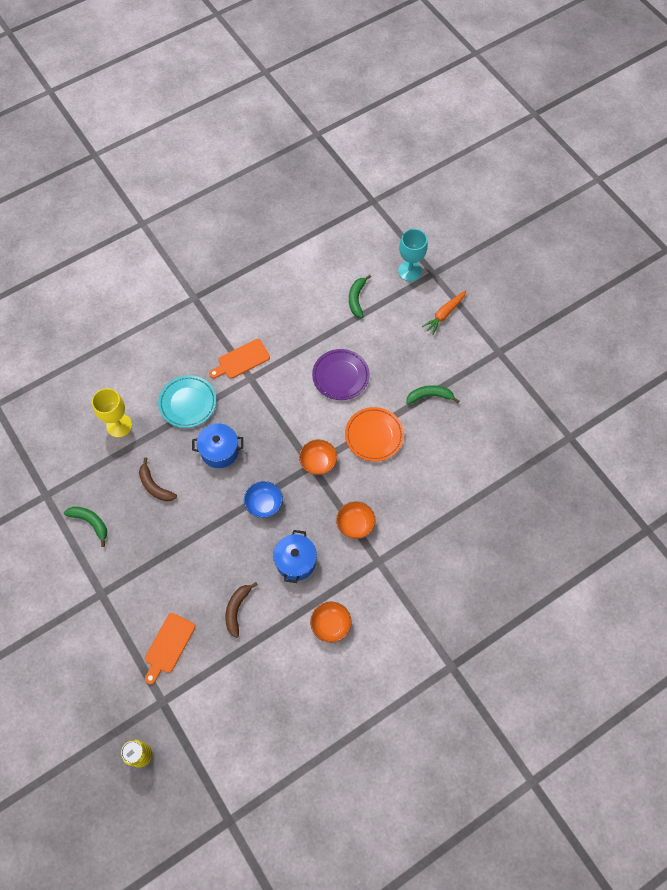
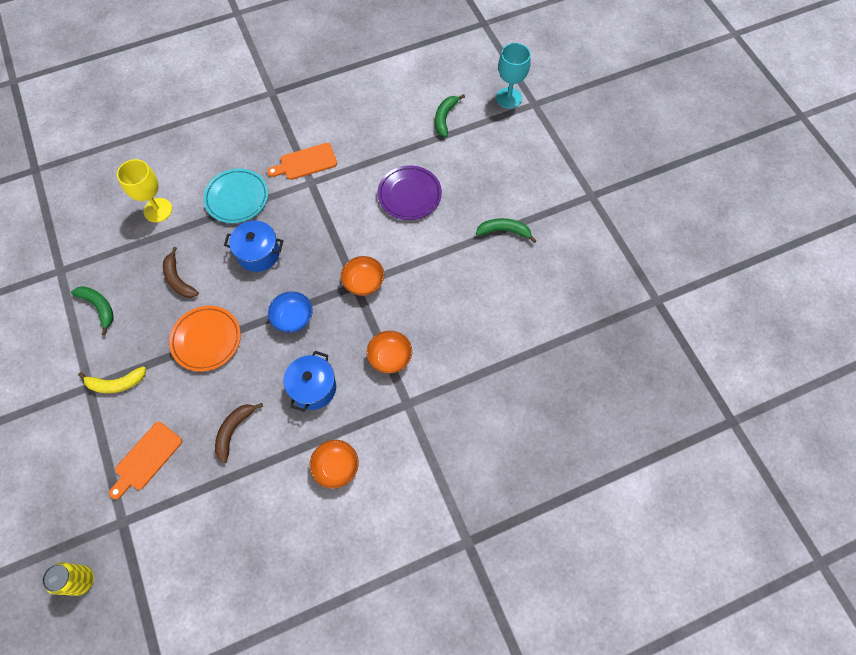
camera: 10 degrees right, 0 degrees up
(125, 587) = (116, 383): none -> yellow banana
(374, 435) = (432, 264): orange plate -> orange plate (206, 340)
(444, 314) = (538, 147): orange carrot -> none

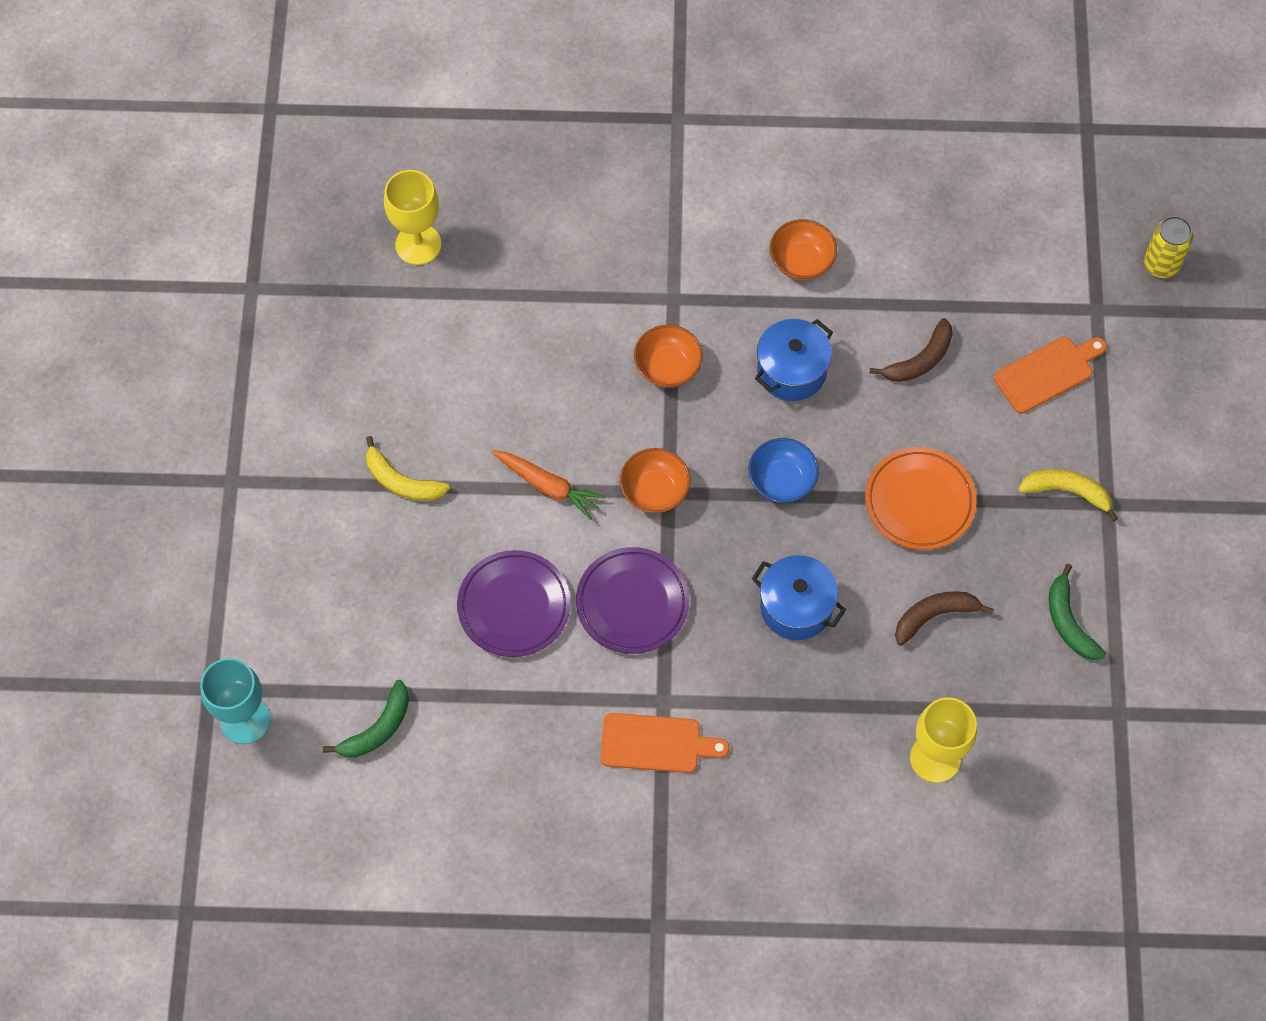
camera: 155 degrees left, 0 degrees up
(178, 279) = (934, 616): brown banana -> brown banana turned 105 degrees counterclockwise
(237, 198) = (796, 724): turquoise plate -> none
(348, 221) = (632, 603): none -> purple plate
(424, 261) = (548, 486): none -> orange carrot
(504, 231) = (402, 481): green banana -> yellow banana
(581, 370) = (418, 244): none -> yellow goblet

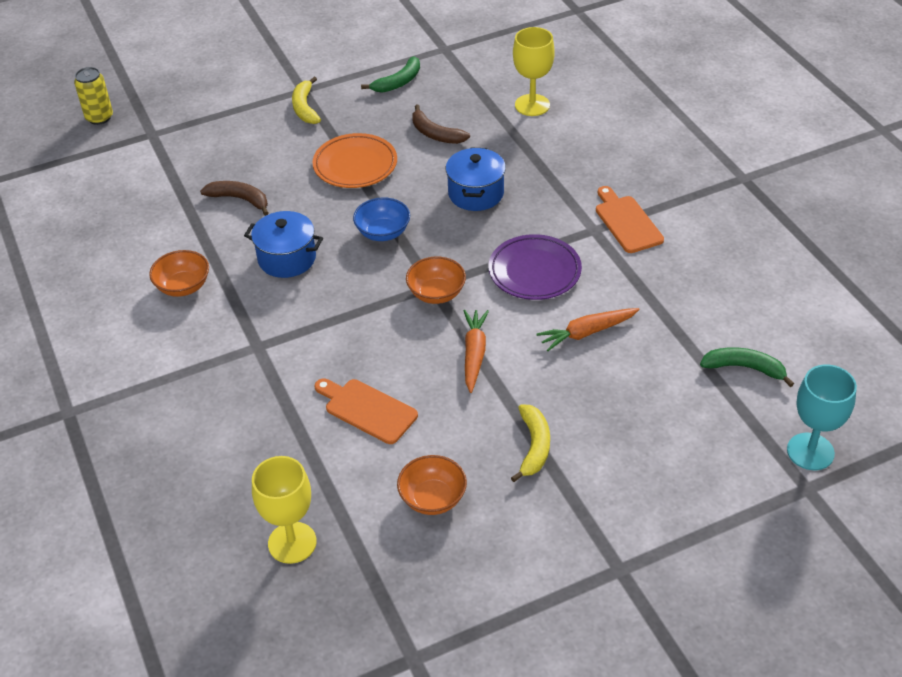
camera: 115 degrees left, 20 degrees down
(514, 606) = (587, 333): purple plate -> orange carrot
(667, 367) = (324, 326): orange bowl -> orange bowl (432, 498)
(1047, 373) = (216, 140): orange cutting board -> orange cutting board (367, 410)

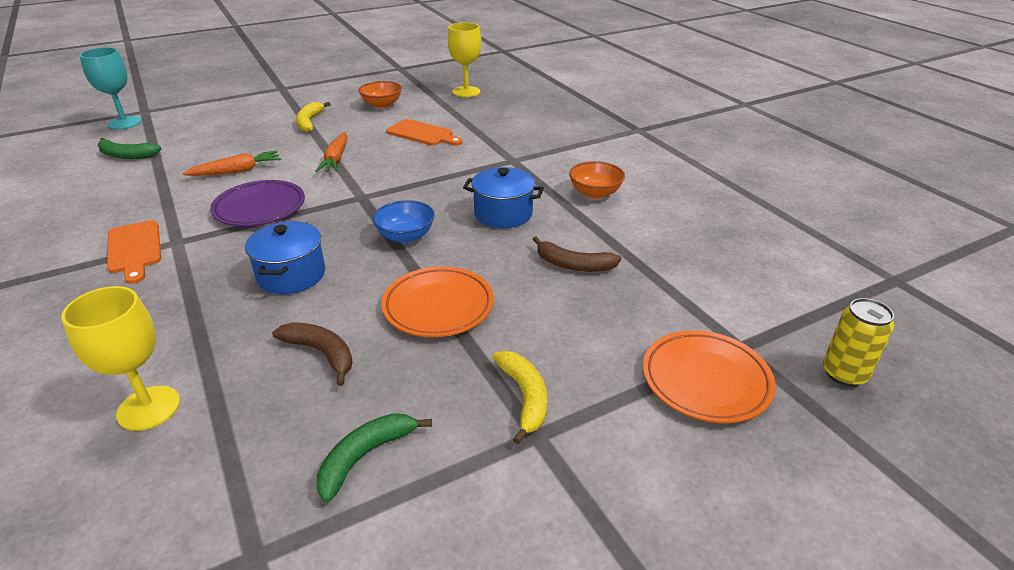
camera: 175 degrees right, 10 degrees down
(189, 115) = (706, 380): none -> orange plate
(436, 293) = (359, 192): orange bowl -> none

